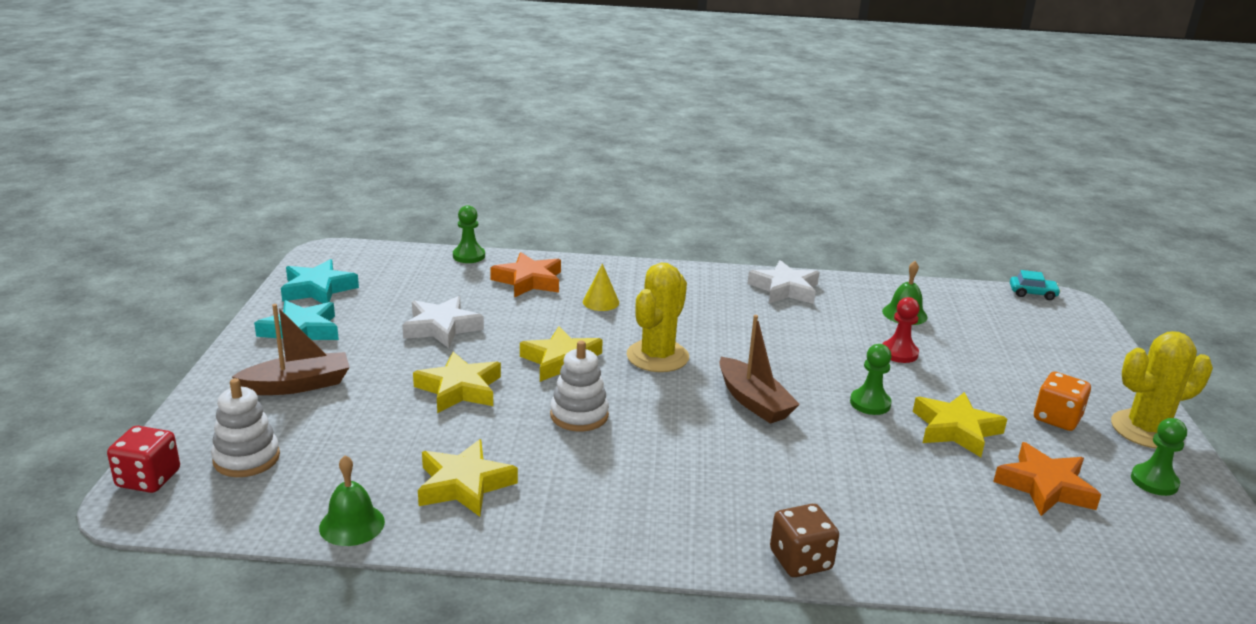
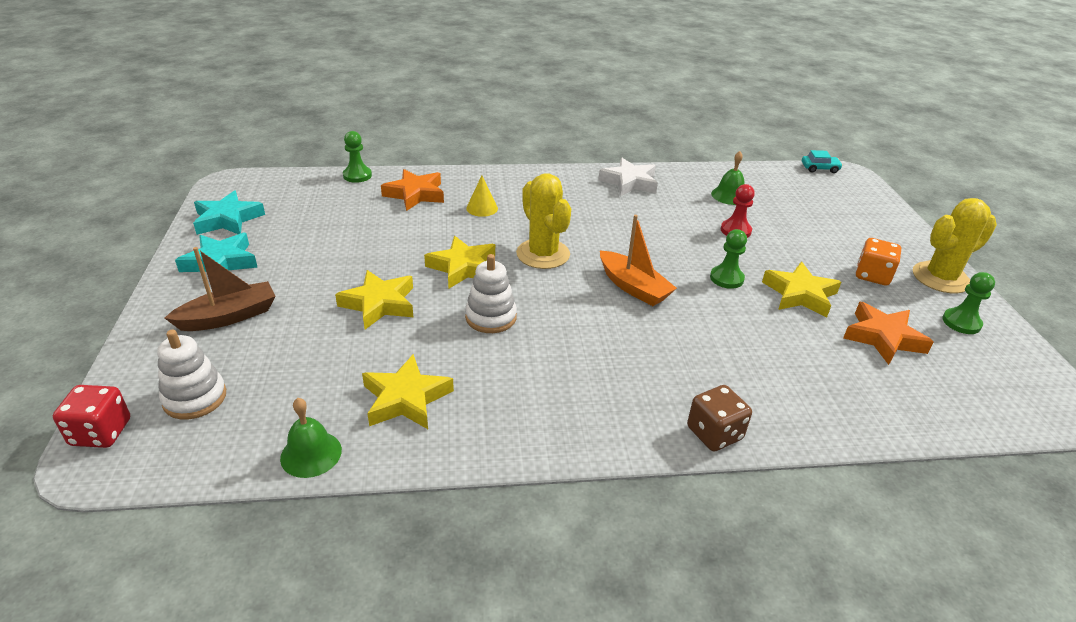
camera: 10 degrees left, 10 degrees up
(441, 327) = (349, 246): white star -> none
(657, 356) = (543, 254): yellow cactus -> yellow cactus turned 45 degrees counterclockwise
(753, 401) = (633, 287): brown boat -> orange boat

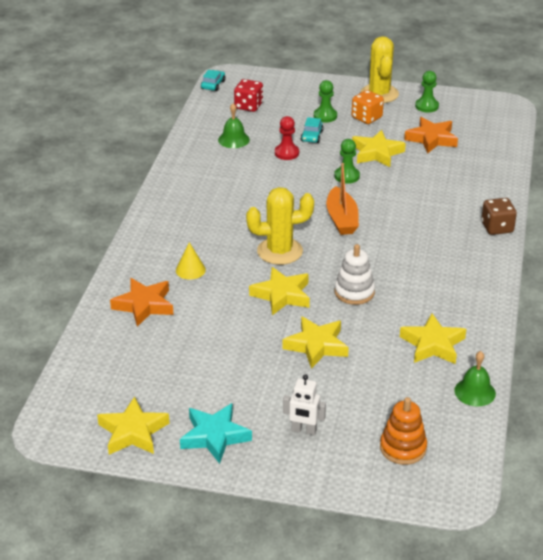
camera: 70 degrees left, 0 degrees up
(101, 432) = (428, 496): red dice -> red dice (248, 106)
(195, 398) = (403, 448): white stacking toy -> orange stacking toy
(228, 219) = (133, 432): turquoise star -> yellow star
(229, 317) = (304, 430): brown boat -> white robot
(357, 175) = (84, 338): green pawn -> green pawn (325, 116)
(629, 182) = (186, 181): white star -> none
(633, 287) = (341, 219): orange boat -> orange boat turned 105 degrees clockwise
(787, 242) = (312, 136): none -> turquoise car

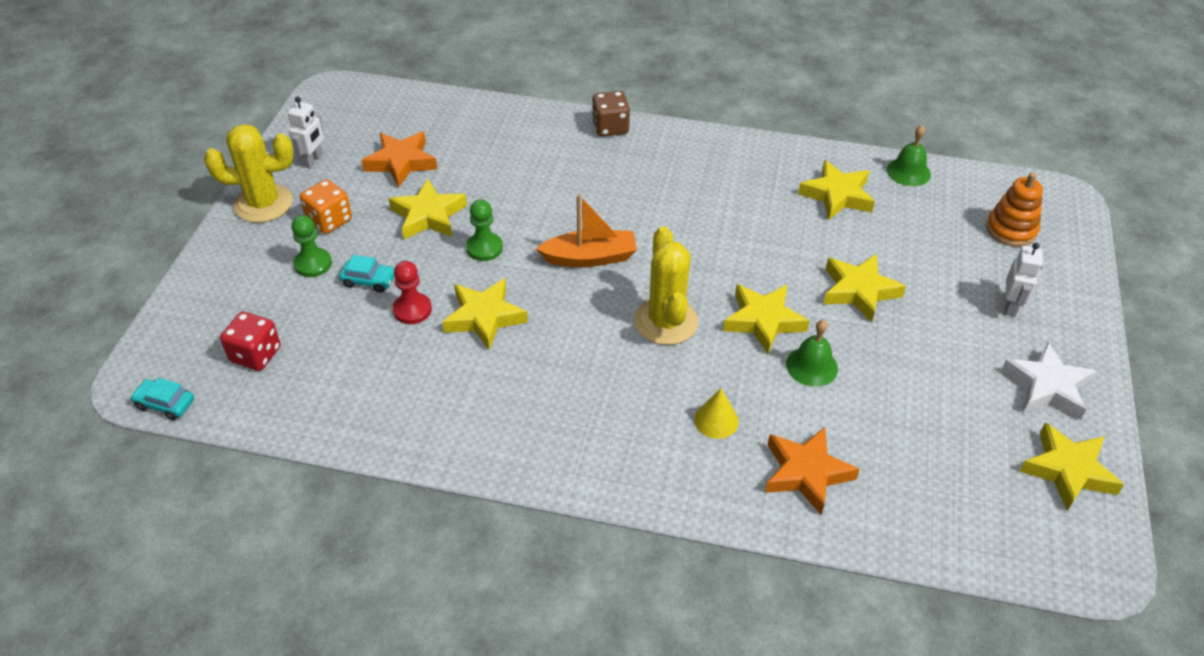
camera: 90 degrees left, 10 degrees up
(214, 436) = (1047, 387): turquoise star -> white star
(233, 139) = (360, 373): green bell -> green bell (812, 366)
(281, 179) = (484, 317): none -> yellow star
(354, 292) = (749, 253): white stacking toy -> none
(427, 106) = (313, 160): green pawn -> white robot

